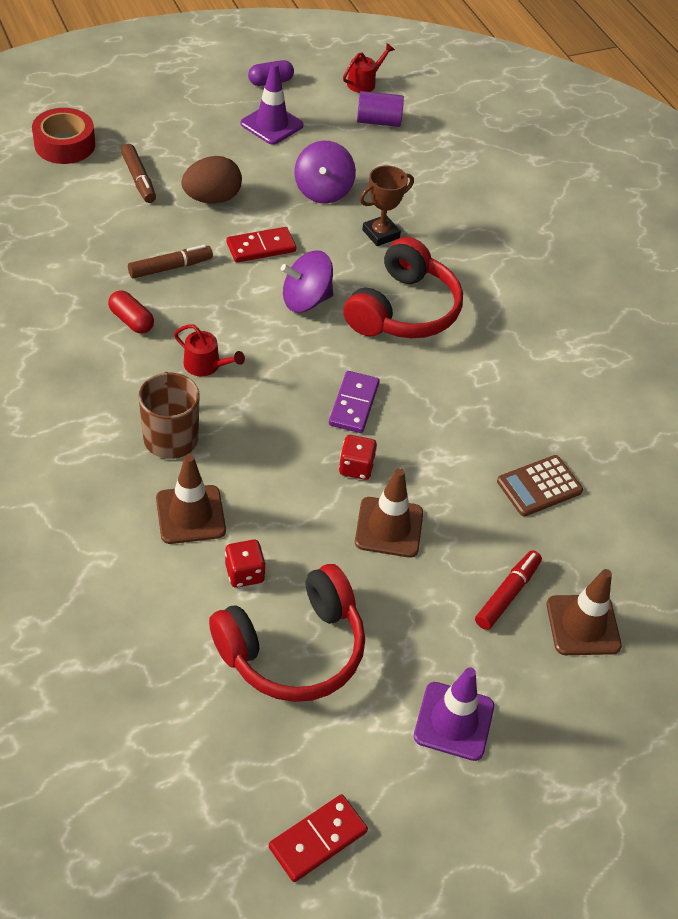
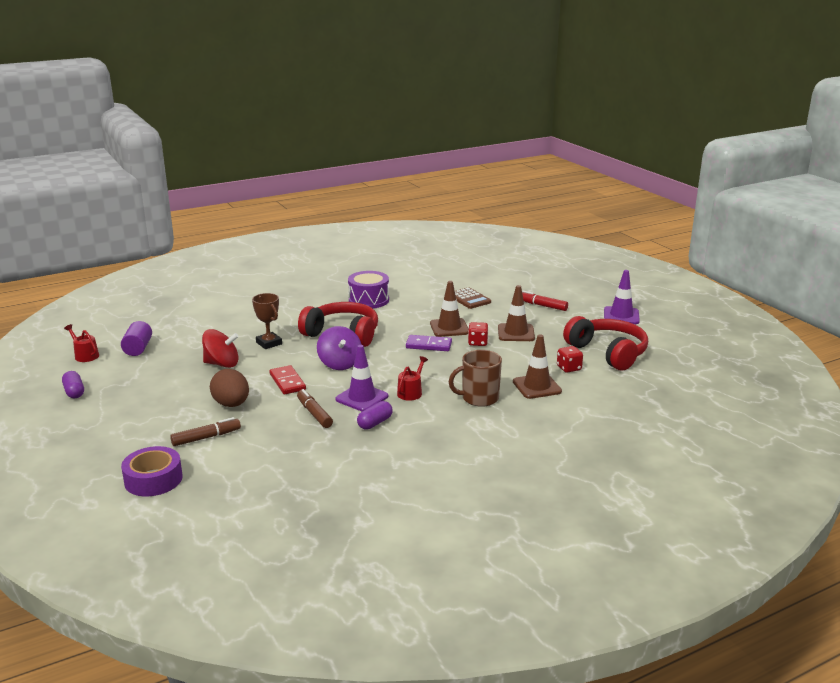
camera: 90 degrees left, 25 degrees down
(65, 144) = (153, 479): red tape -> purple tape
(131, 320) = (375, 423): red capsule -> purple capsule
(272, 124) = (136, 388): purple traffic cone -> purple traffic cone (362, 398)
(318, 839) = (704, 342): red domino -> none
(323, 191) = (222, 364): purple spinning top -> red spinning top
(533, 350) = (368, 300): none -> purple drum
(583, 625) = (550, 290): brown traffic cone -> brown traffic cone (449, 328)

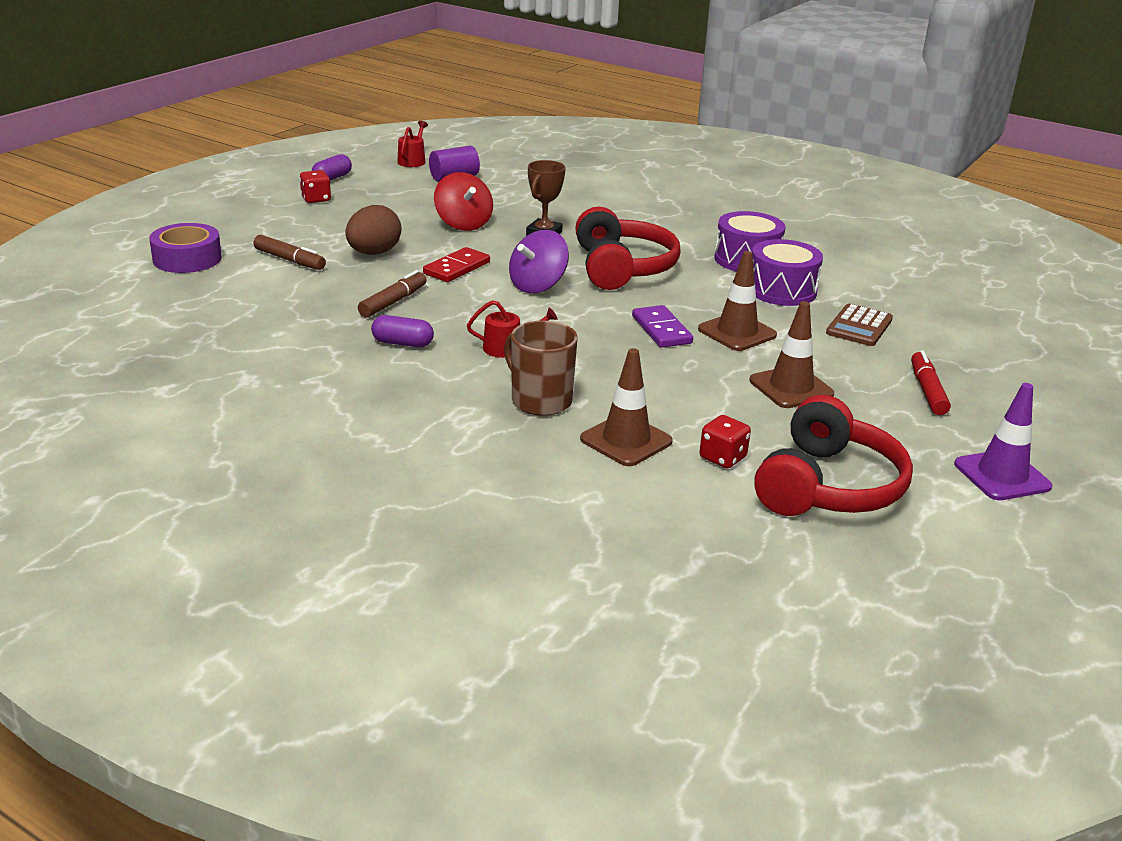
camera: 60 degrees right, 5 degrees up
(362, 398) = (460, 320): purple traffic cone -> none
(413, 303) = (781, 290): none -> purple drum
(477, 343) = (716, 364): red dice -> red dice (316, 199)

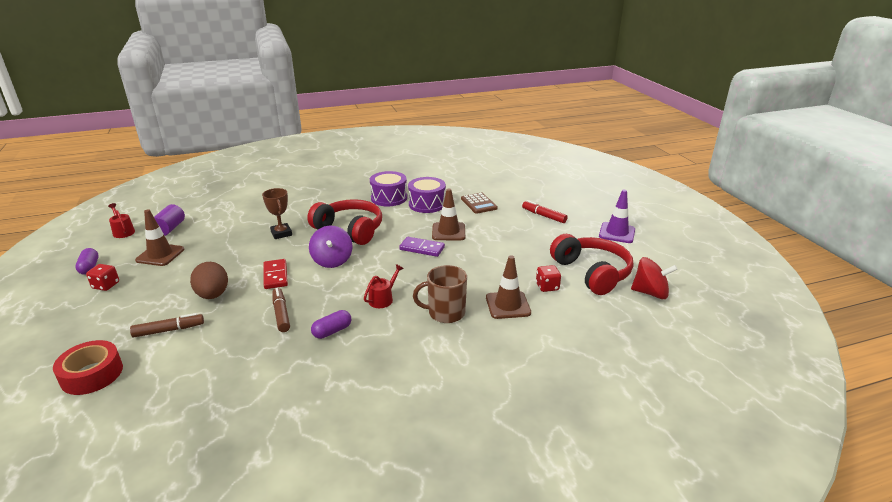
camera: 50 degrees left, 0 degrees up
(187, 259) = (92, 374): purple tape -> red tape
(463, 224) = (229, 251): red spinning top -> red spinning top (650, 293)
(791, 387) = (508, 242): brown traffic cone -> brown traffic cone (160, 255)

